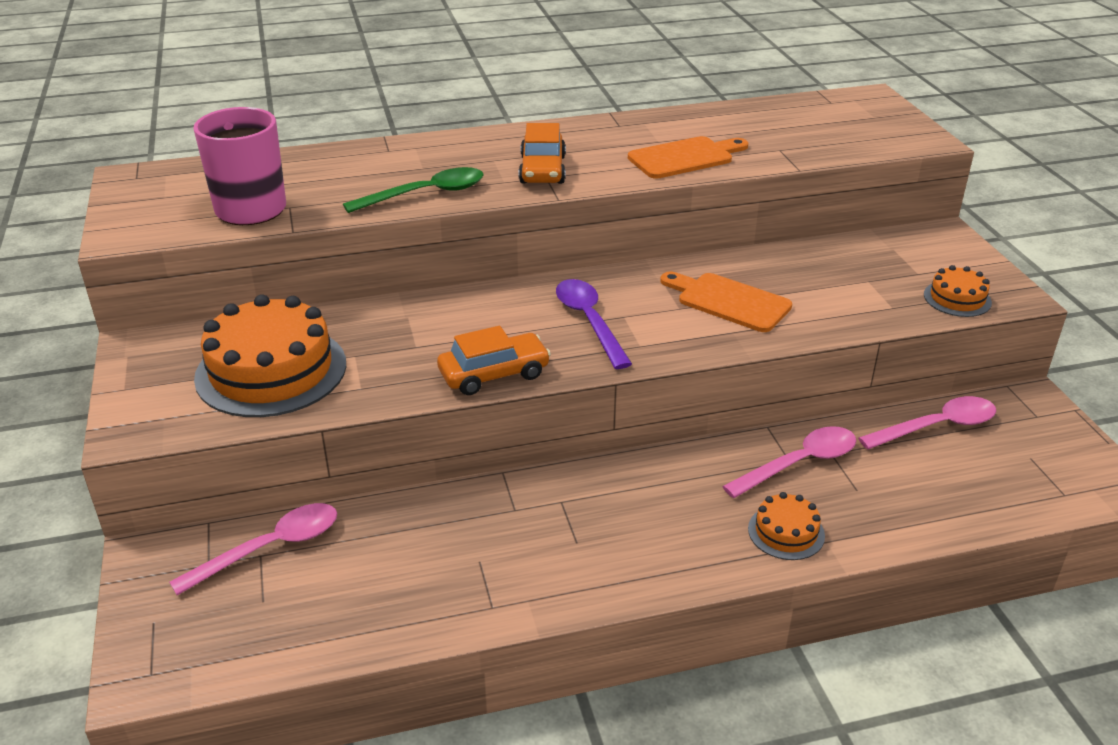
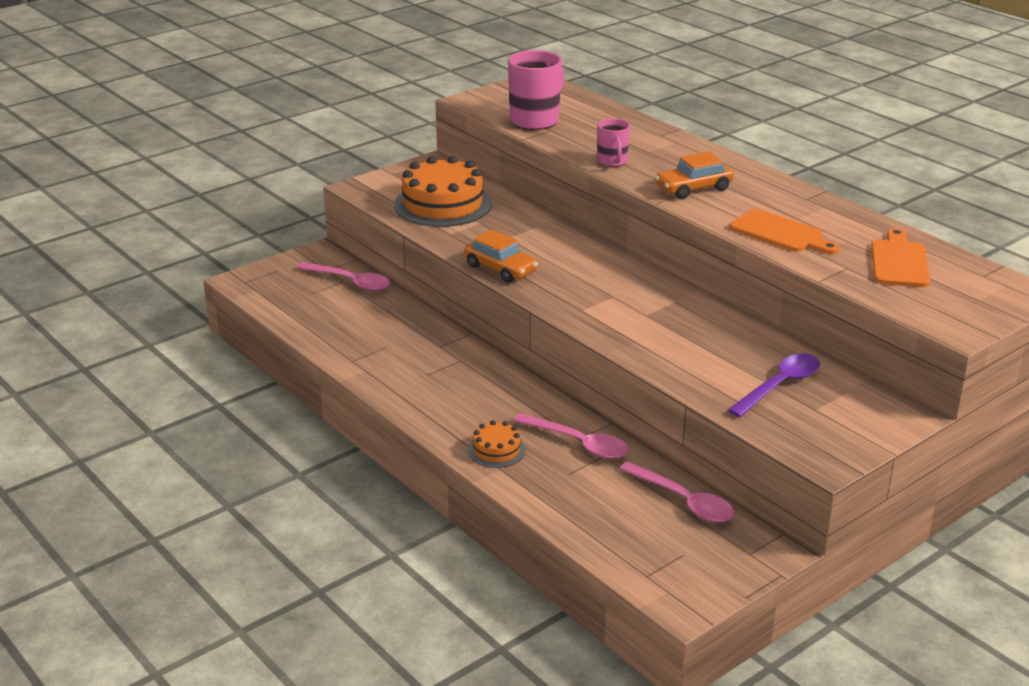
camera: 65 degrees right, 5 degrees down
(426, 194) = (612, 162): green spoon -> pink mug
(589, 321) = (593, 285): purple spoon -> purple spoon (780, 385)
(729, 301) = (676, 332): orange cutting board -> orange cutting board (899, 262)
(957, 298) = (791, 432): orange cake -> none

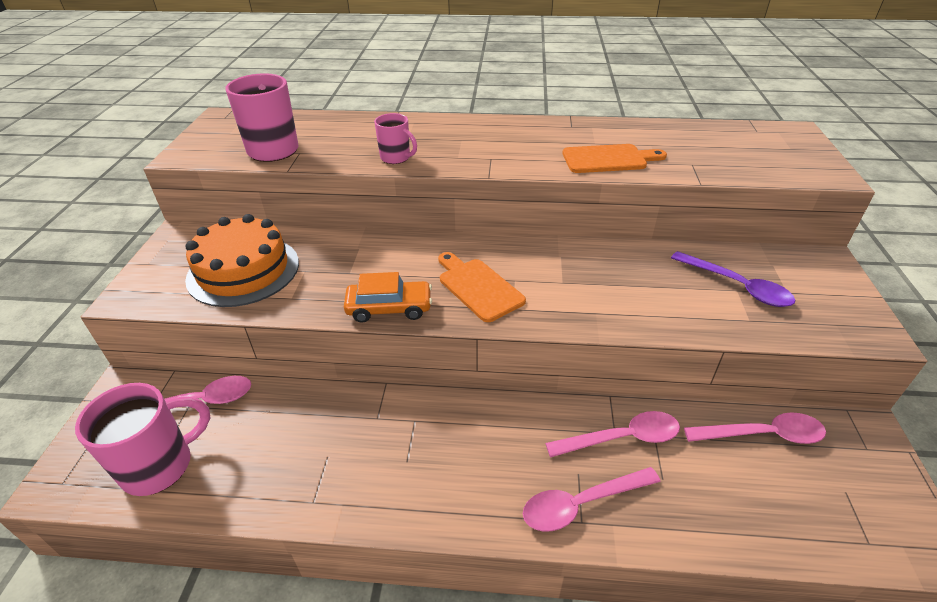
camera: 45 degrees left, 10 degrees up
(297, 300) = (160, 466): none -> pink mug
(496, 450) = (580, 504): orange cake -> pink spoon
(693, 188) = (492, 152): orange car -> none
(780, 385) = (737, 286): purple spoon -> purple spoon turned 135 degrees clockwise
(899, 262) = (706, 144): orange cutting board -> orange cutting board (478, 287)

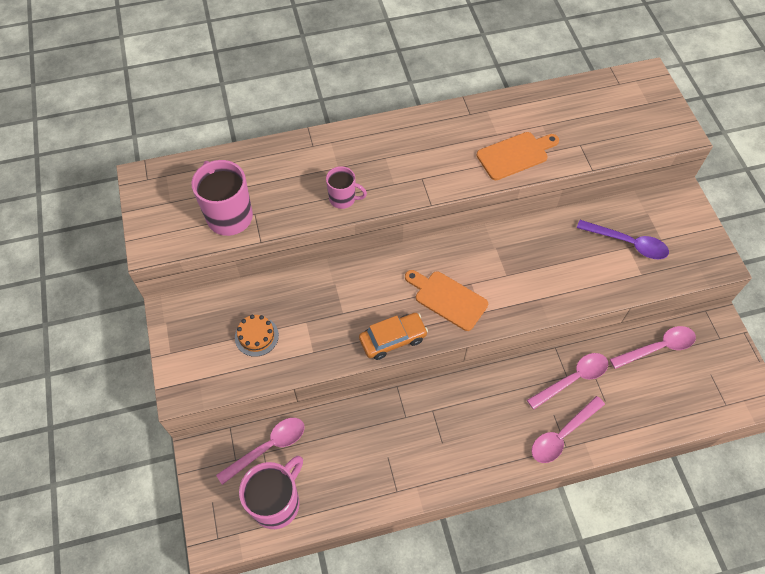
camera: 20 degrees left, 20 degrees up
(243, 270) = (256, 336): orange cake -> orange cake, size x0.48

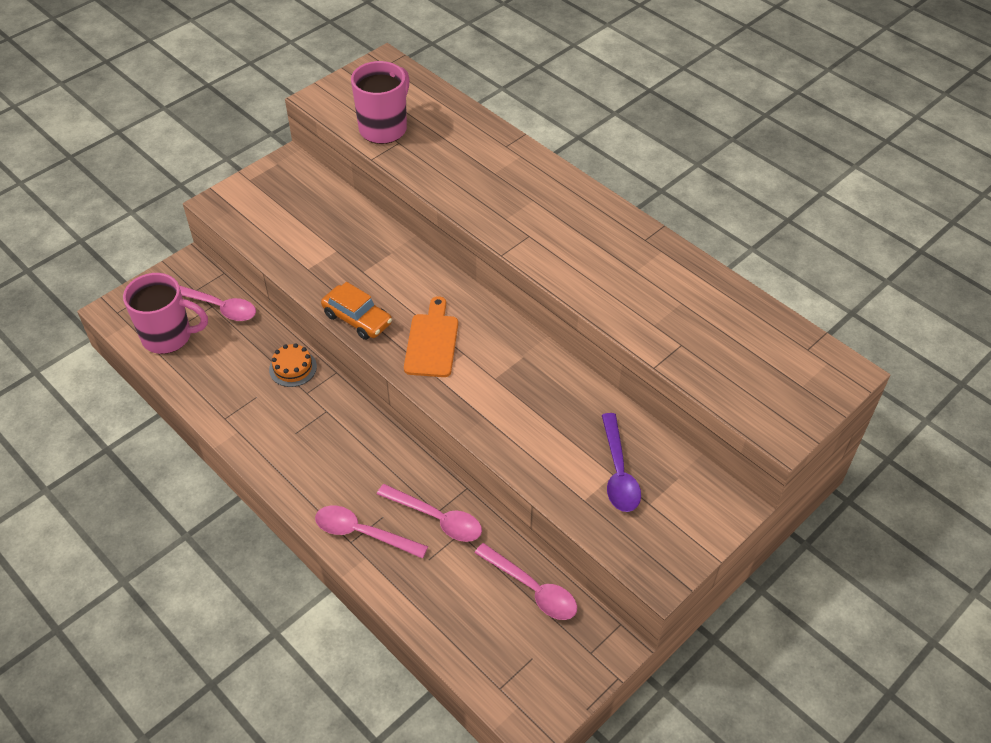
camera: 60 degrees right, 10 degrees down
(256, 336) = (300, 225): orange cake -> orange cake (293, 368)
(343, 199) = (459, 191): pink mug -> none
(515, 155) = (619, 295): orange cutting board -> none

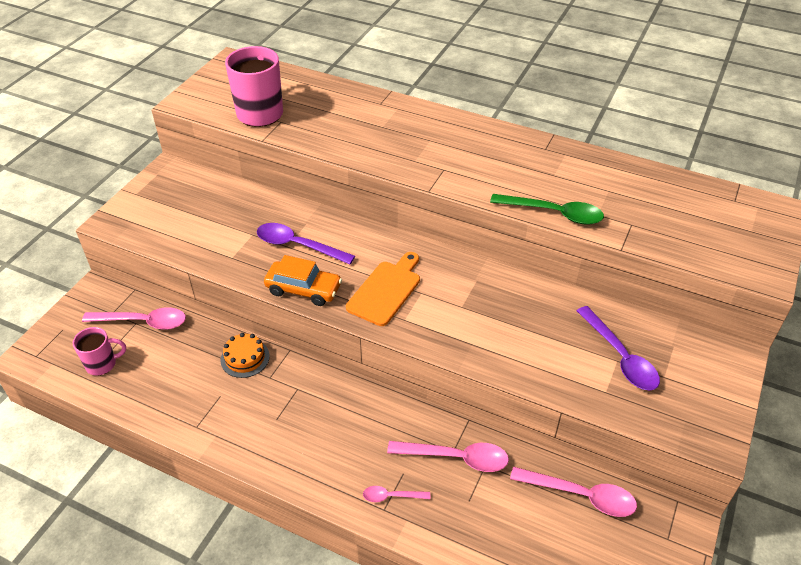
camera: 20 degrees left, 5 degrees down
(169, 337) = (102, 364): pink mug -> pink mug, size x0.57
(362, 533) = (391, 496): pink spoon -> pink spoon, size x0.54
(372, 273) = (297, 245): none -> purple spoon
(432, 342) = (386, 290): orange cutting board -> orange cutting board turned 45 degrees clockwise
(610, 312) = (554, 213): none -> green spoon

